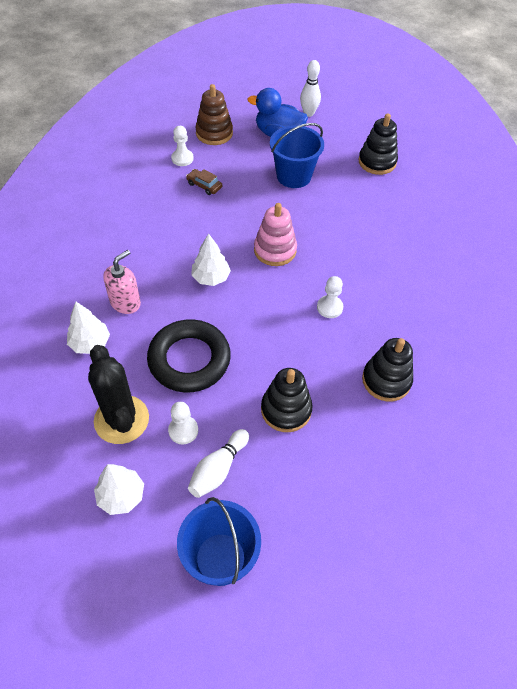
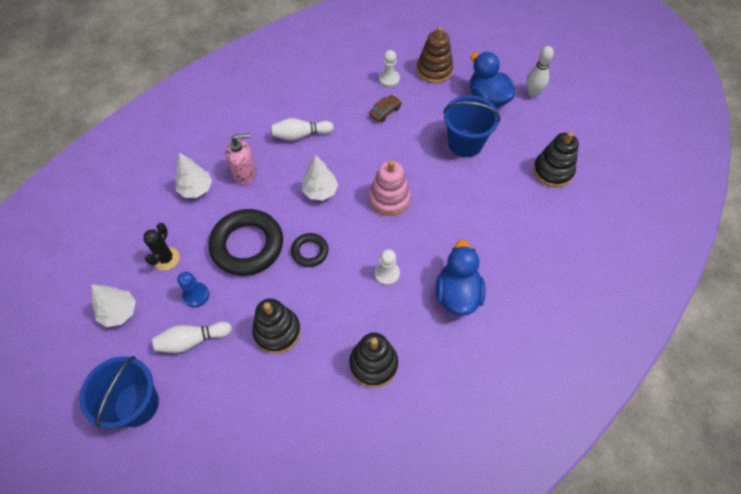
camera: 40 degrees right, 5 degrees up
(121, 419) = (166, 258): black cactus -> black cactus, size x0.58
(147, 243) = (300, 135): none -> white bowling pin
(183, 430) = (196, 295): white pawn -> blue pawn
(204, 185) = (385, 111): brown car -> brown car turned 60 degrees clockwise
(250, 330) = (310, 251): none -> black ring
(396, 289) = (457, 294): none -> blue duck

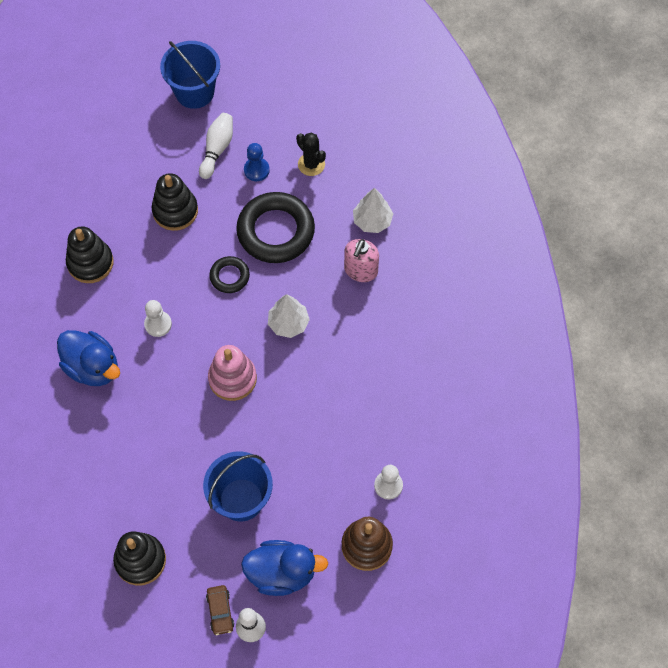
camera: 125 degrees right, 5 degrees up
(119, 312) = (284, 111): white tree -> none
(300, 135) = (372, 346): white bowling pin -> none
(385, 111) = (344, 449): brown car -> brown car (220, 611)

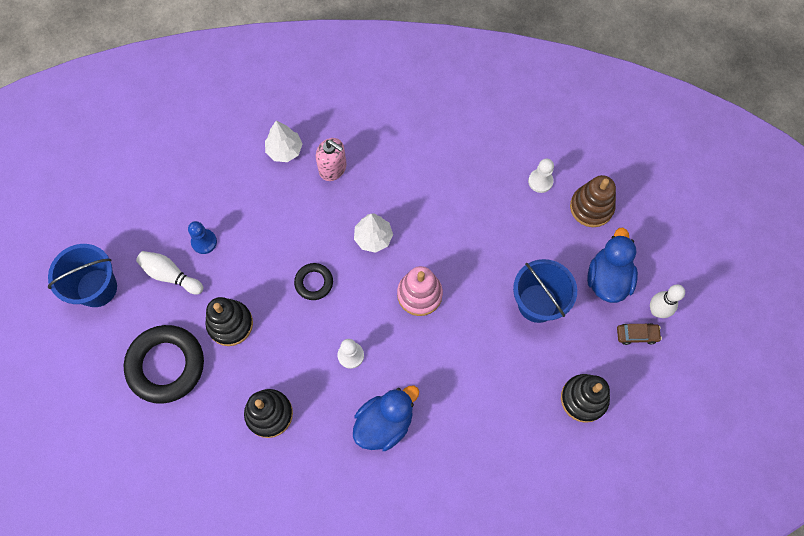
camera: 80 degrees left, 5 degrees up
(276, 231) = (275, 234): black ring -> black ring (166, 365)
(311, 164) = (211, 192): black cactus -> none

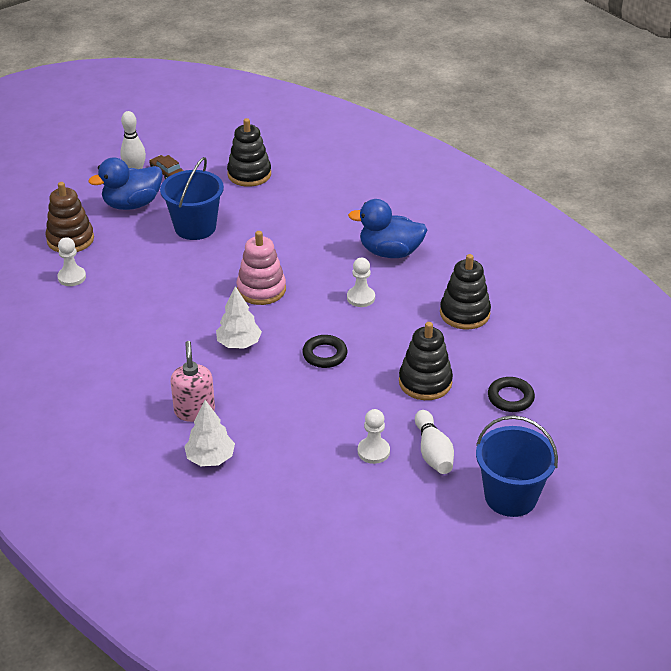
camera: 130 degrees left, 30 degrees down
(166, 365) = (510, 398): black ring -> black ring, size x0.51
(204, 242) = (373, 451): blue pawn -> white pawn

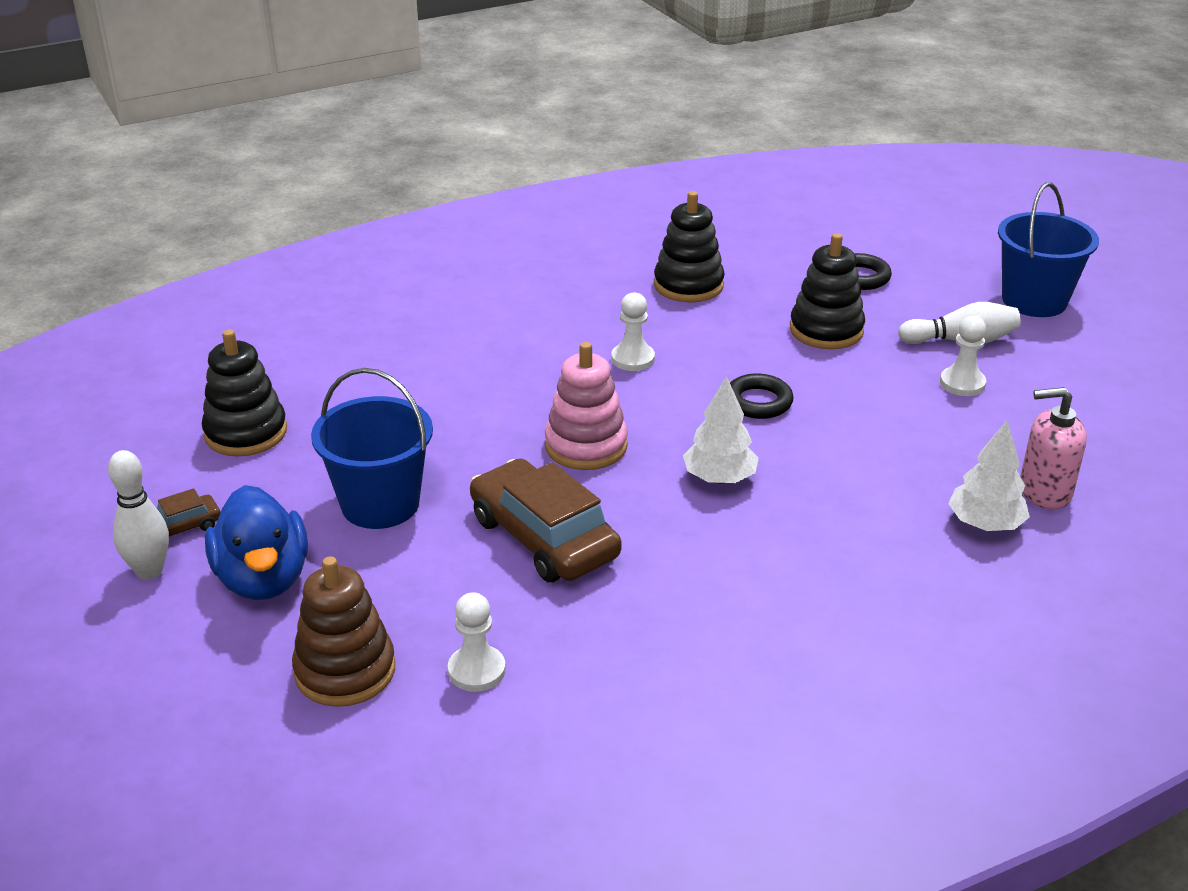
camera: 80 degrees left, 5 degrees down
(174, 285) = (544, 537): none -> brown car
(194, 411) = (878, 534): pink soap dispenser -> pink soap dispenser (1044, 491)
(390, 252) = (531, 324): blue duck -> none

